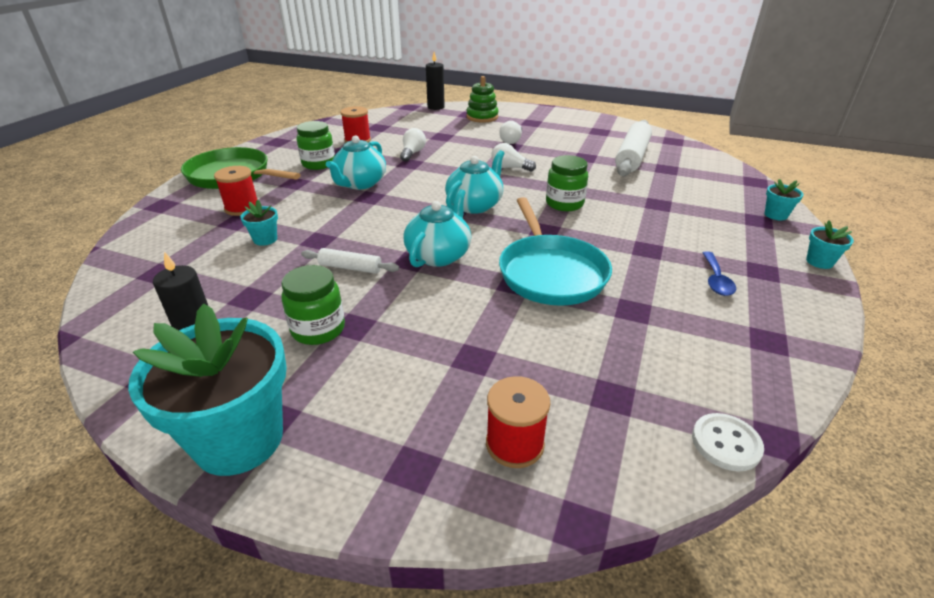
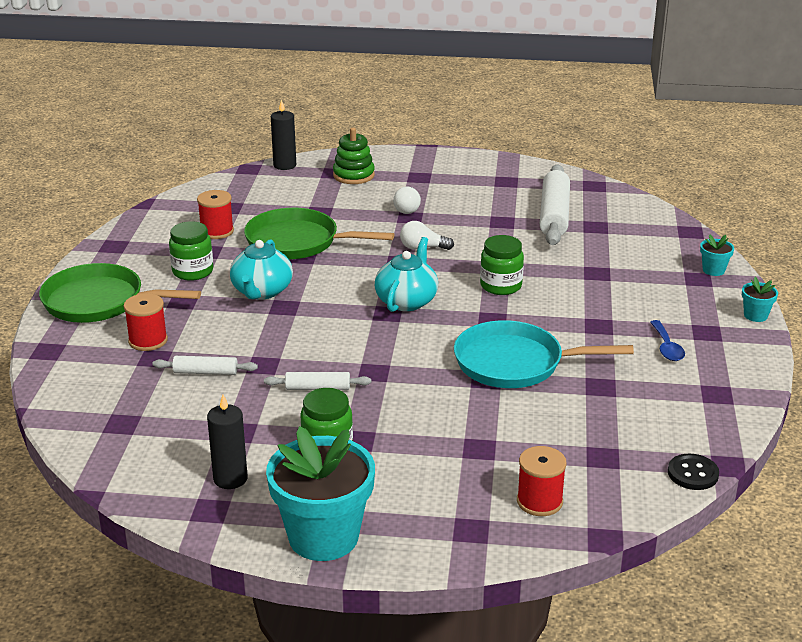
camera: 15 degrees left, 5 degrees down
(265, 239) = (205, 372): turquoise flower pot -> white rolling pin
(412, 153) = (297, 242): white light bulb -> green pan
(439, 255) = (399, 362): turquoise teapot -> none
(550, 272) = (515, 363): turquoise pan -> turquoise pan turned 120 degrees clockwise
(726, 443) = (693, 474): white button -> black button

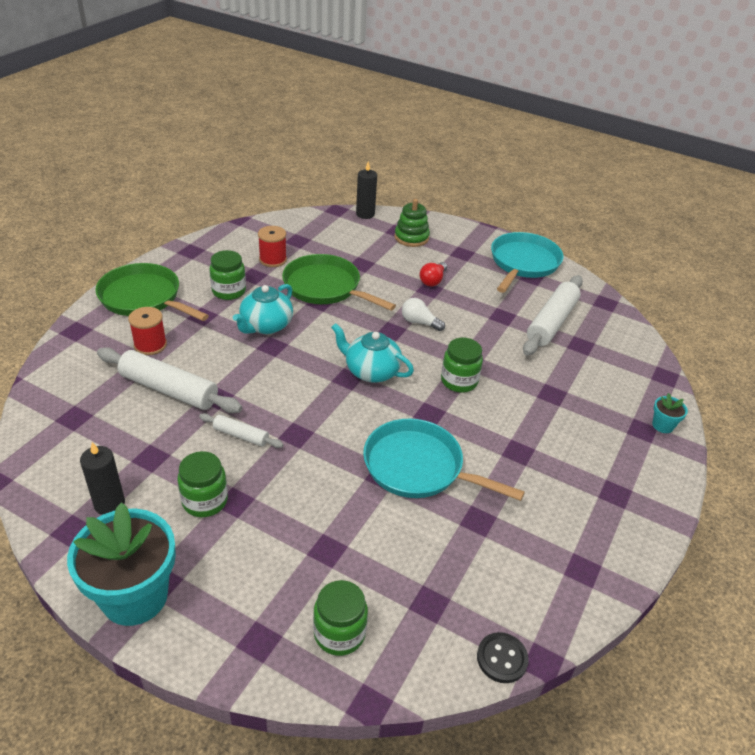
camera: 20 degrees right, 10 degrees up
(205, 372) = (169, 389): white rolling pin -> white rolling pin, size x1.92
(407, 208) = (433, 280): white light bulb -> red light bulb
(407, 301) = (371, 371): turquoise teapot -> turquoise teapot turned 105 degrees counterclockwise
(488, 171) = (523, 263): none -> turquoise pan
(539, 501) = (339, 633): red spool -> green jar
(666, 347) = (566, 497): blue spoon -> none
(755, 315) = (674, 490): turquoise flower pot -> none

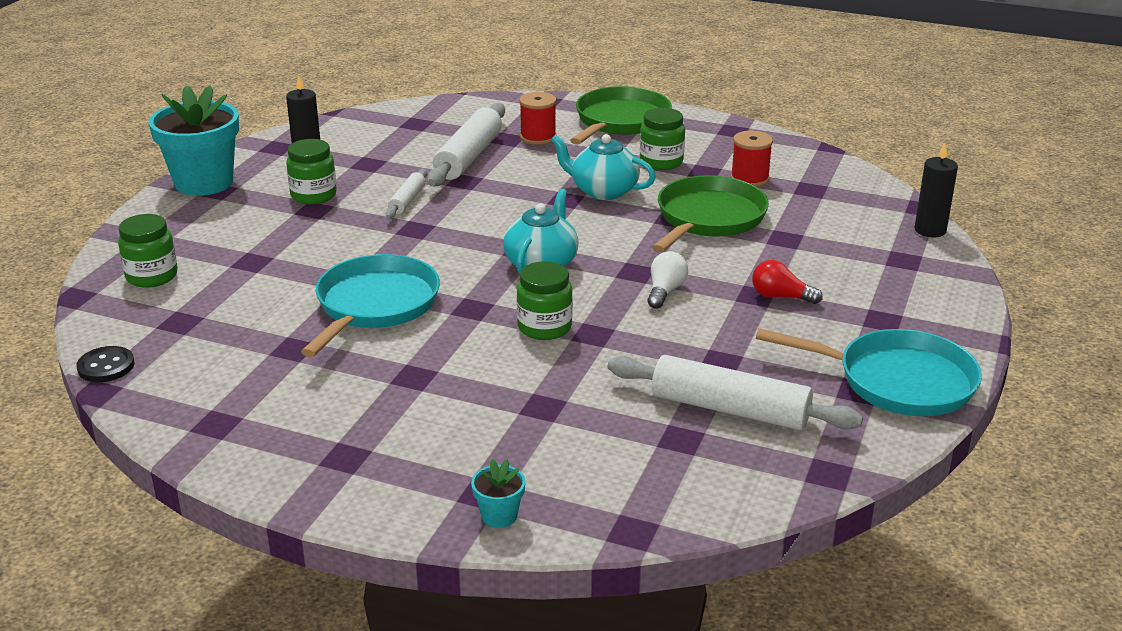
camera: 85 degrees right, 10 degrees down
(411, 237) = (893, 272): green stacking toy -> none

